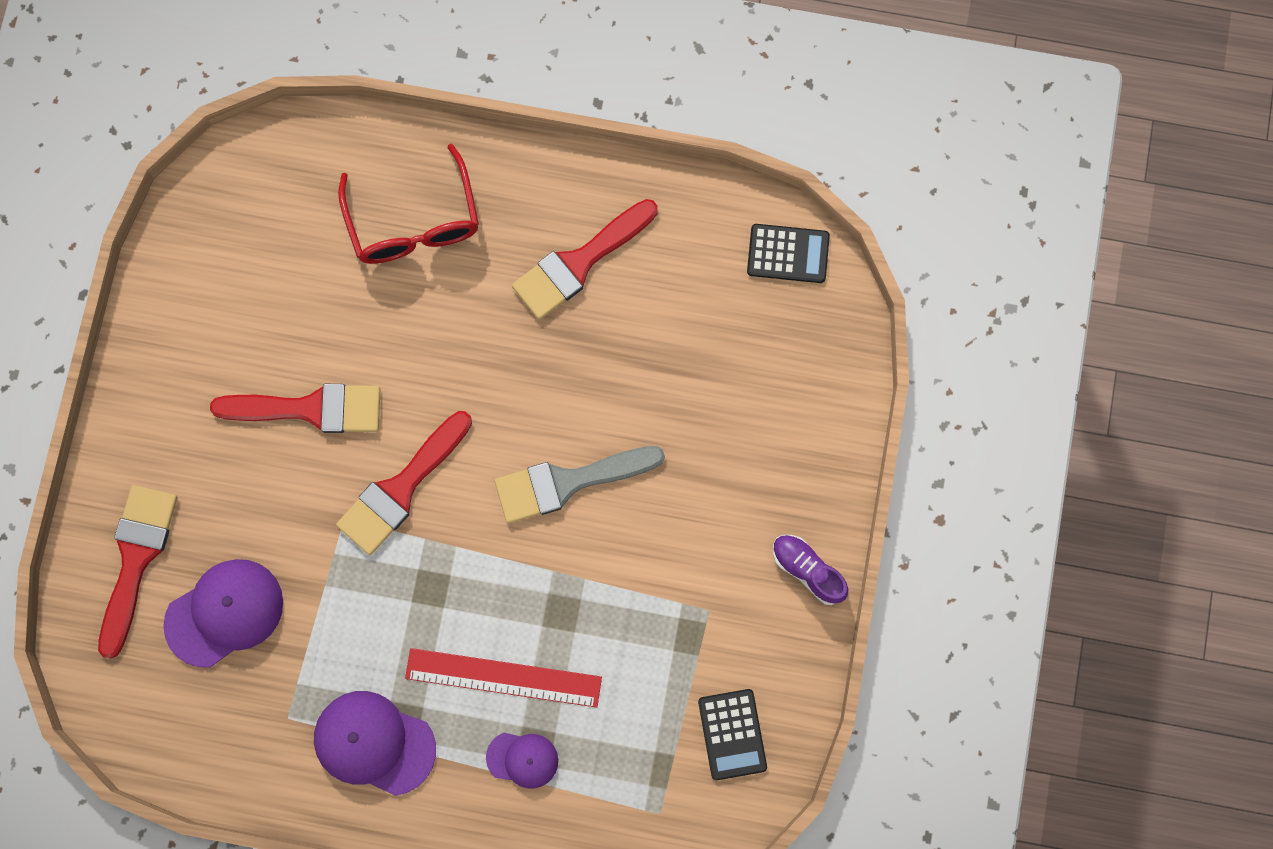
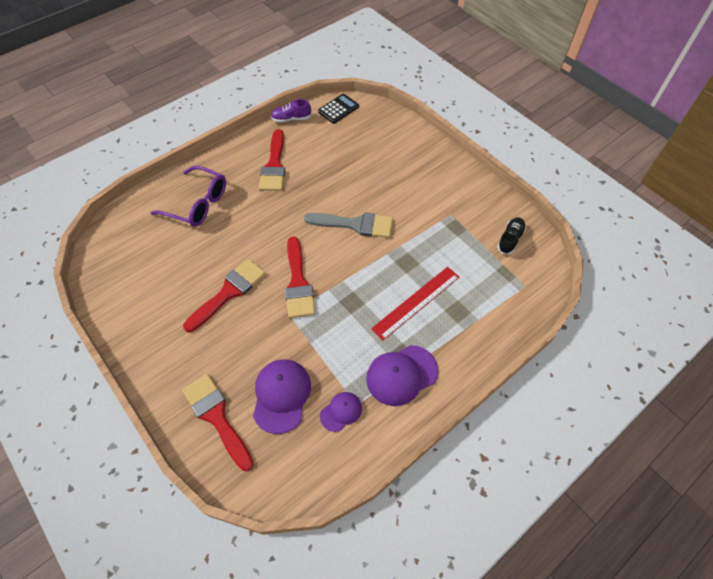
camera: 50 degrees left, 20 degrees down
(414, 221) = (197, 204): red glasses -> purple glasses
(522, 759) = (459, 320): purple cap -> purple cap (341, 412)
(568, 482) = (355, 224): grey brush -> grey brush turned 105 degrees counterclockwise
(732, 734) = (510, 239): black calculator -> black shoe
(807, 570) = (462, 175): purple shoe -> purple shoe (291, 119)

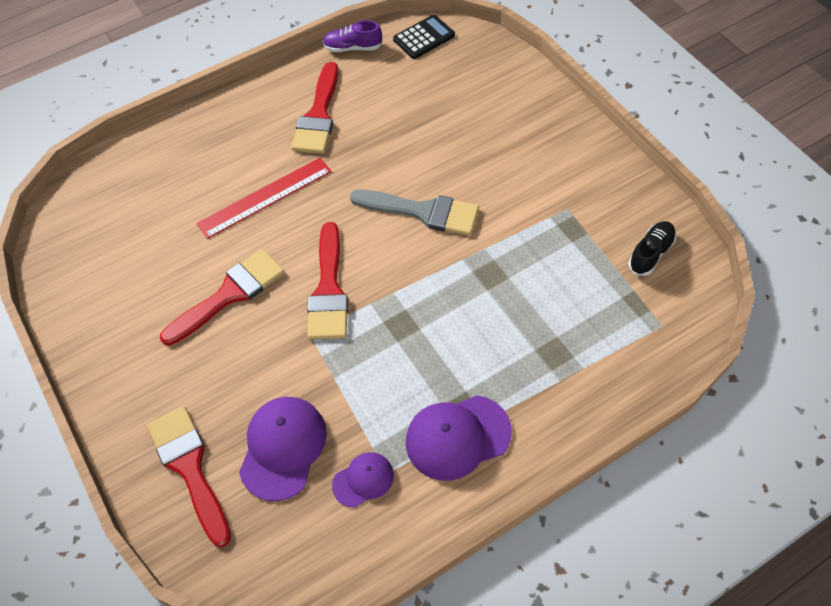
camera: 10 degrees right, 0 degrees up
(197, 204) = (202, 163): purple glasses -> none
(416, 302) = (495, 334): red ruler -> red ruler (265, 197)

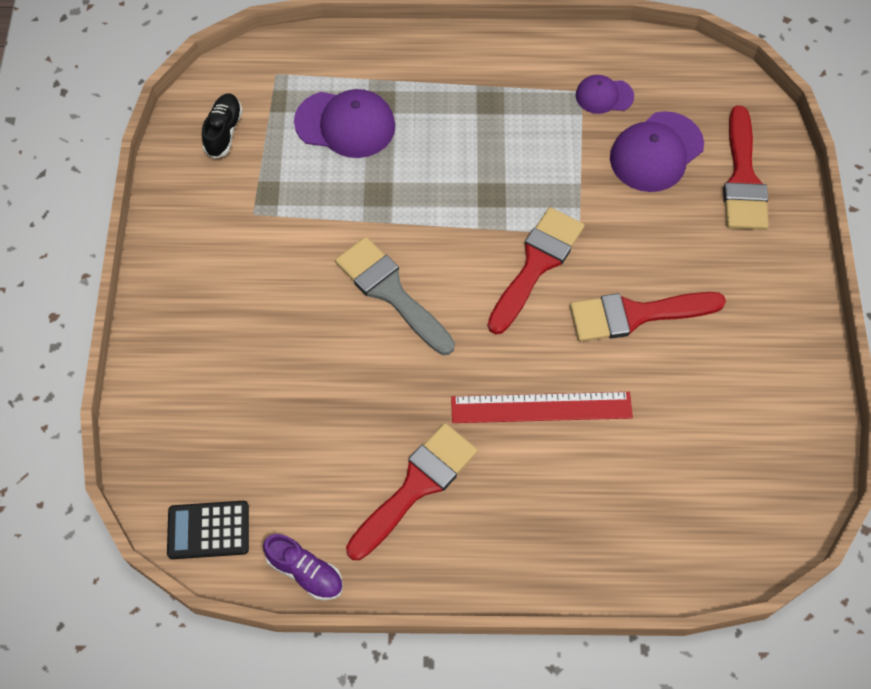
camera: 150 degrees left, 5 degrees up
(457, 437) = (509, 85): purple cap -> purple cap (345, 124)
(650, 253) = (224, 132): black shoe -> black shoe turned 120 degrees clockwise

